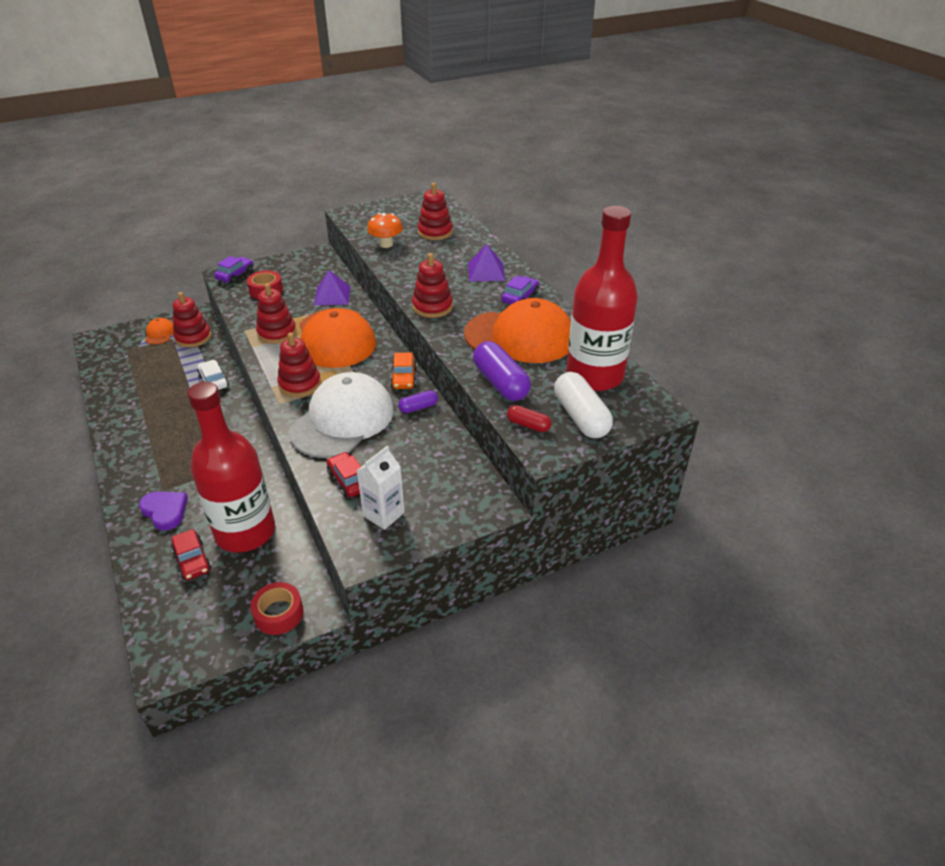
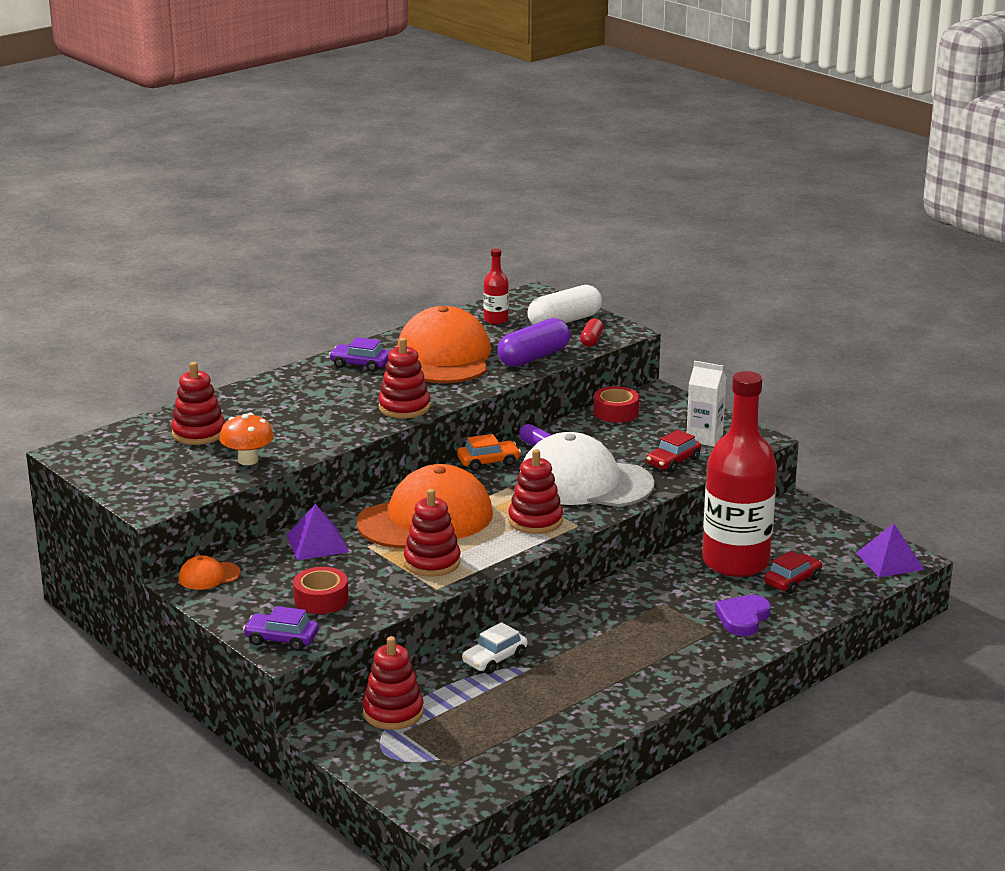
camera: 105 degrees left, 15 degrees down
(160, 333) = (394, 749): orange cap -> orange cap (209, 576)
(278, 614) = (814, 520): red tape -> red tape (616, 412)
(486, 271) = (304, 388): purple pyramid -> purple pyramid (889, 561)
(594, 376) = (496, 320): red bottle -> red bottle, size x0.42

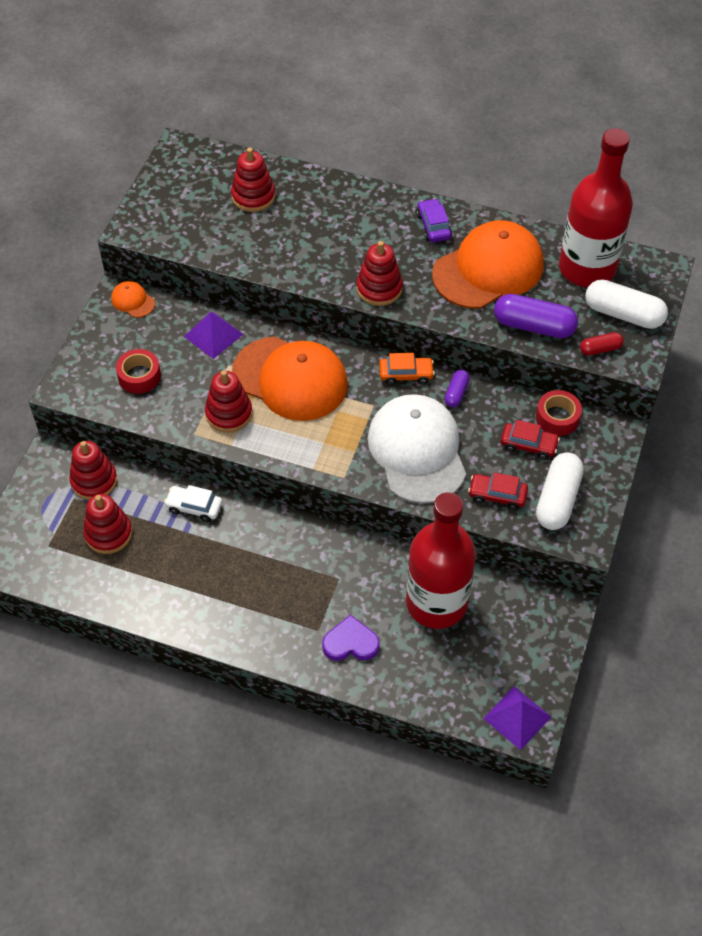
camera: 60 degrees right, 30 degrees up
(248, 460) = (231, 244): orange mushroom -> none
(281, 639) = (76, 381): purple car -> none
(488, 462) = (406, 374): orange car -> orange car turned 45 degrees counterclockwise
(496, 320) = (587, 268): red bottle -> red bottle, size x2.40
(535, 521) = (332, 447): red stacking toy -> red stacking toy (108, 533)
(704, 438) = (557, 499): white carton -> white capsule
(792, 581) = (433, 655): red car -> red car (528, 445)

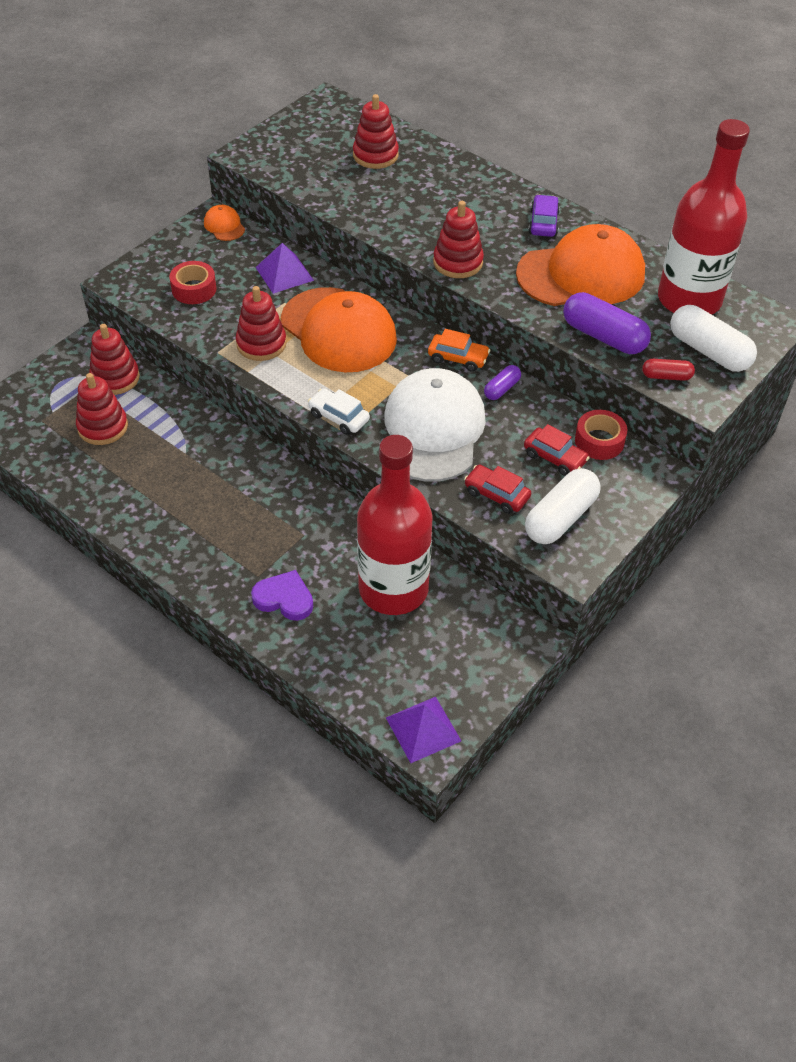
camera: 20 degrees right, 5 degrees down
(194, 507) = (196, 428): white car -> white car (338, 417)

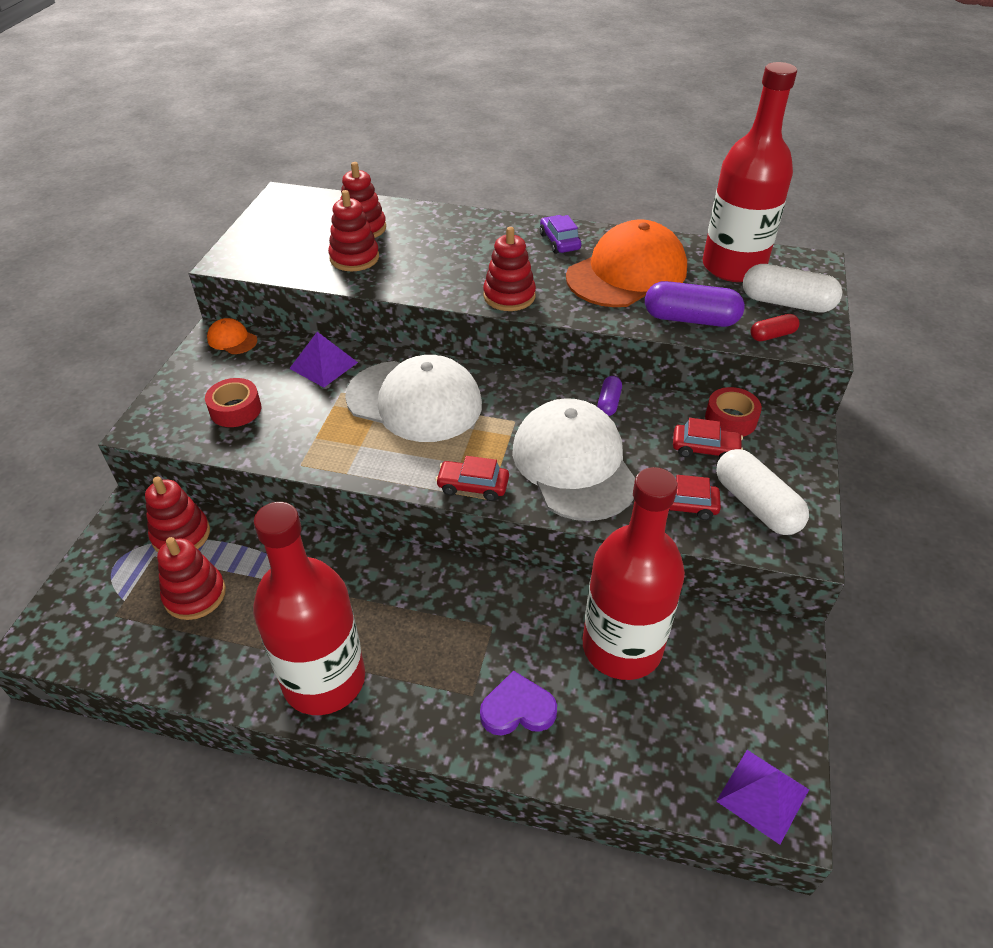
camera: 25 degrees left, 5 degrees down
(160, 522) = (324, 680): none -> red bottle
(261, 344) = (343, 440): red stacking toy -> red stacking toy (354, 258)
(338, 330) = (414, 401): orange cap -> white cap
(338, 417) = (473, 486): white car -> red car
(458, 358) = (547, 388): orange car -> none
(560, 518) = (756, 505): white capsule -> white capsule turned 45 degrees counterclockwise

